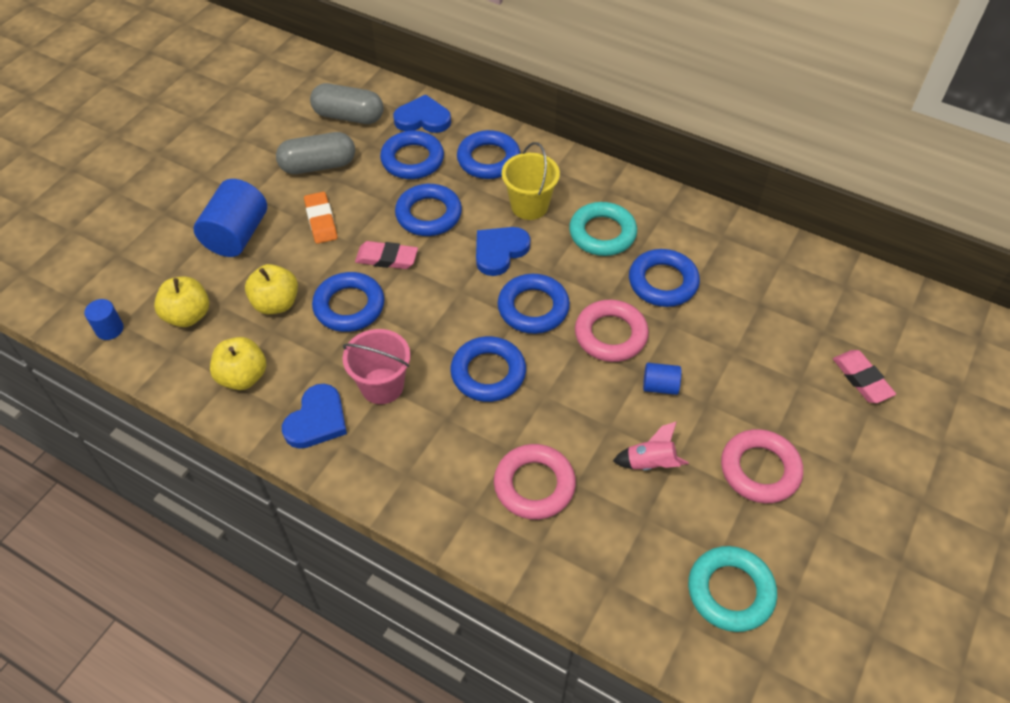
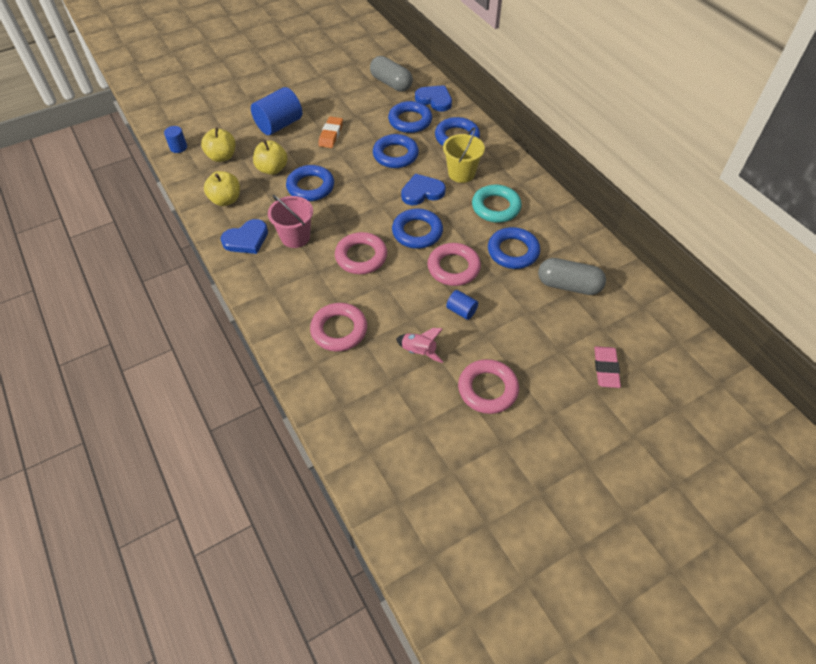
camera: 30 degrees right, 0 degrees up
(318, 165) = (352, 104): grey capsule -> grey capsule (568, 285)
(387, 258) = (352, 169): pink eraser -> none
(488, 373) = (361, 257): blue ring -> pink ring
(730, 591) = (410, 449): turquoise ring -> none

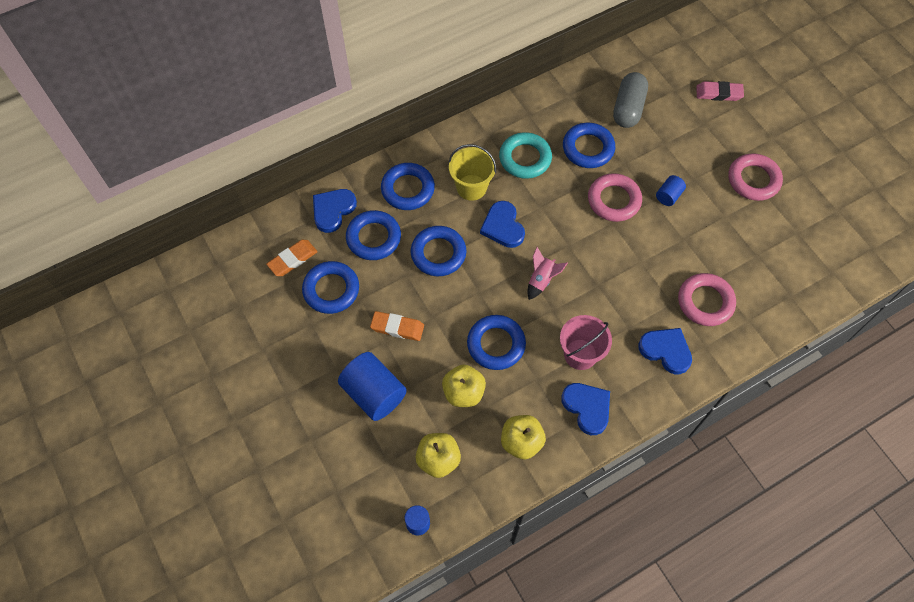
camera: 90 degrees left, 10 degrees up
(291, 295) = (666, 350): none -> blue heart
(361, 257) = (605, 285): pink ring -> none
(391, 83) = (292, 259): grey capsule -> orange eraser
(417, 232) = (565, 232): blue ring -> blue ring (331, 290)
(419, 352) = (721, 232): pink rocket -> pink rocket (541, 280)

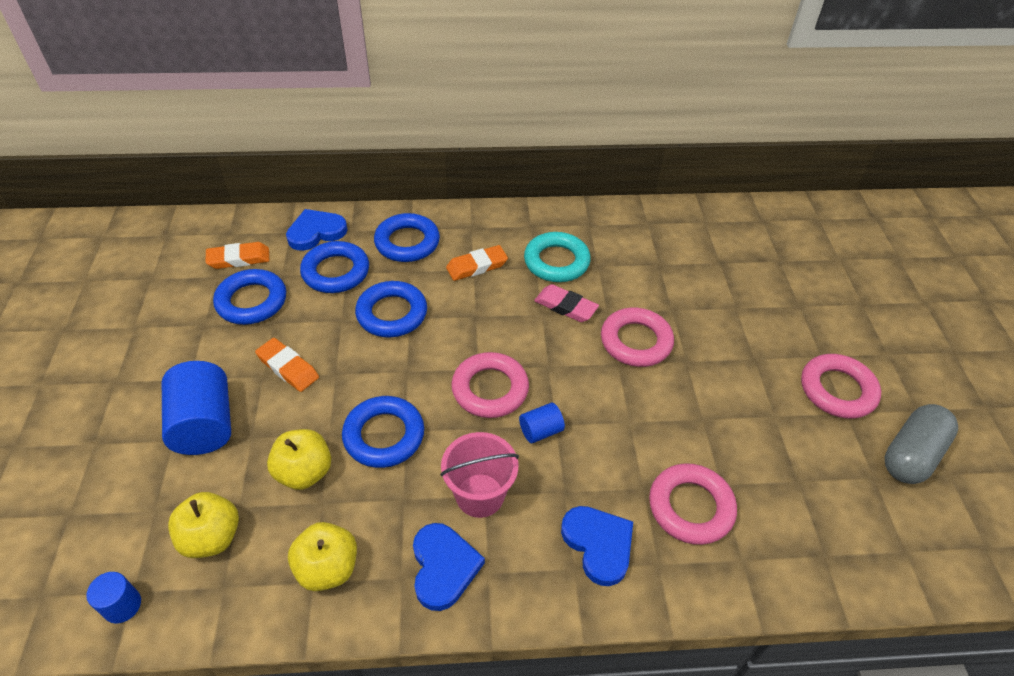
camera: 25 degrees right, 15 degrees down
(471, 187) = (477, 266): yellow bucket -> orange eraser
(503, 226) = (484, 316): blue heart -> none
(541, 280) = (490, 389): pink rocket -> pink ring
(588, 148) = (637, 279): blue ring -> none
(628, 108) = (711, 258): grey capsule -> grey capsule (911, 454)
(668, 196) = (709, 363): blue cylinder -> blue cylinder (540, 431)
(718, 93) = (836, 283): pink eraser -> pink eraser (565, 306)

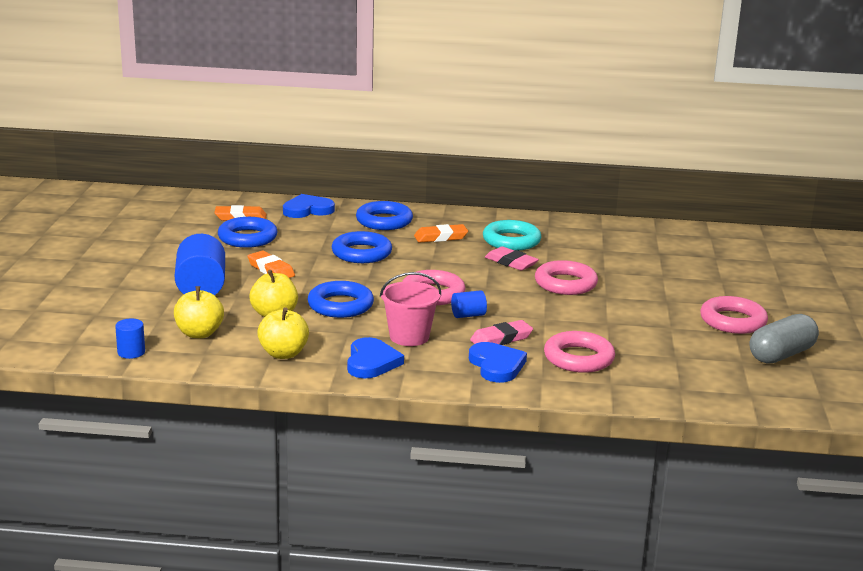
camera: 10 degrees right, 25 degrees down
(336, 272) = (320, 230): blue ring -> none
(590, 478) = (501, 339): none -> pink eraser

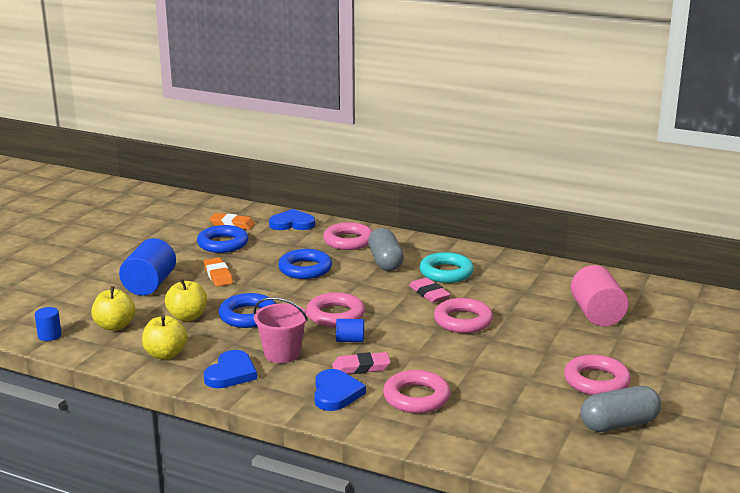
camera: 20 degrees right, 0 degrees up
(384, 221) = (348, 241): blue ring -> pink ring
(440, 237) = (385, 262): orange eraser -> grey capsule
(686, 263) = (597, 314): none -> pink cylinder

